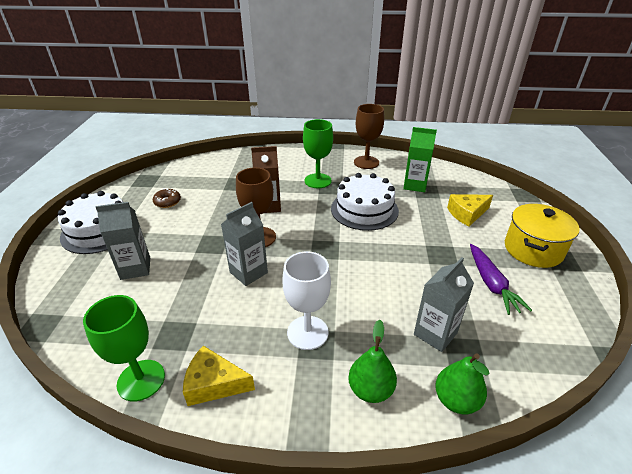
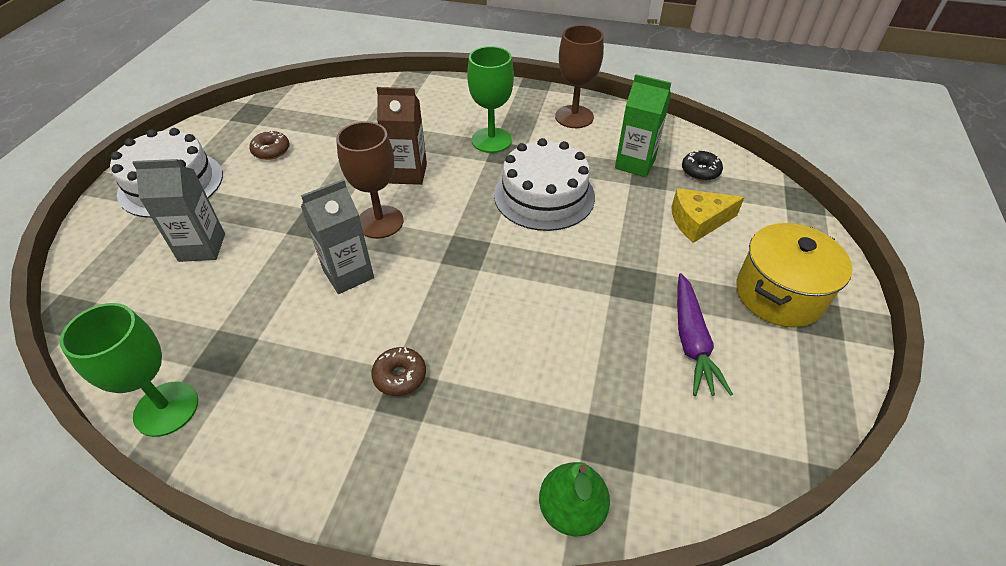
camera: 10 degrees right, 10 degrees up
(214, 384) = (255, 429): yellow cheese -> none
(307, 332) = (400, 376): white goblet -> brown donut
(370, 389) = (458, 473): green pear -> none
(435, 333) = (578, 406): grey carton -> none
(456, 185) = (700, 171): none -> black donut

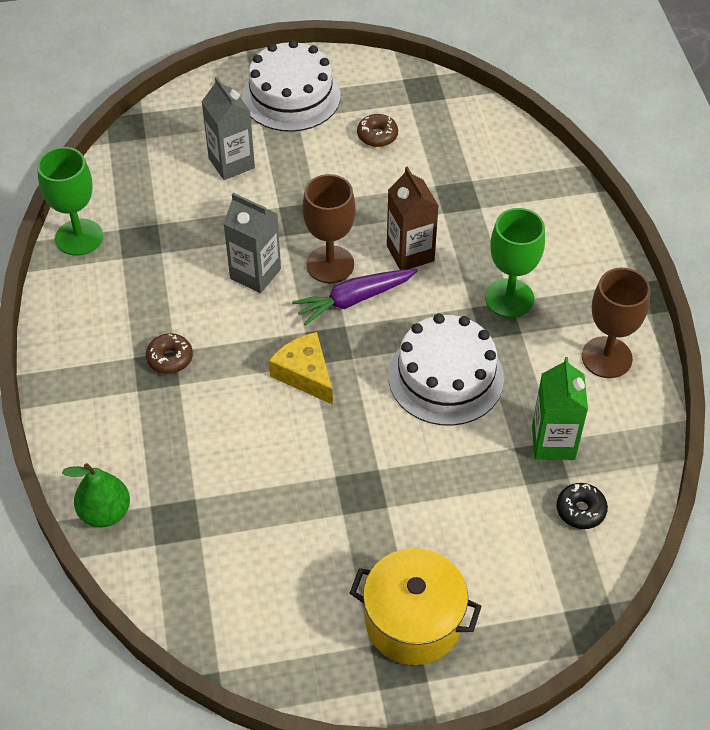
camera: 65 degrees right, 5 degrees up
(691, 341) = (310, 556): purple carrot -> purple carrot (354, 300)
(698, 221) = (487, 527): yellow cheese -> yellow cheese (305, 374)

